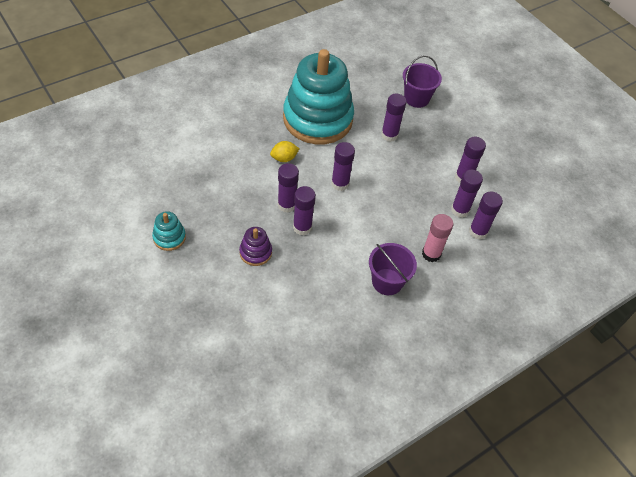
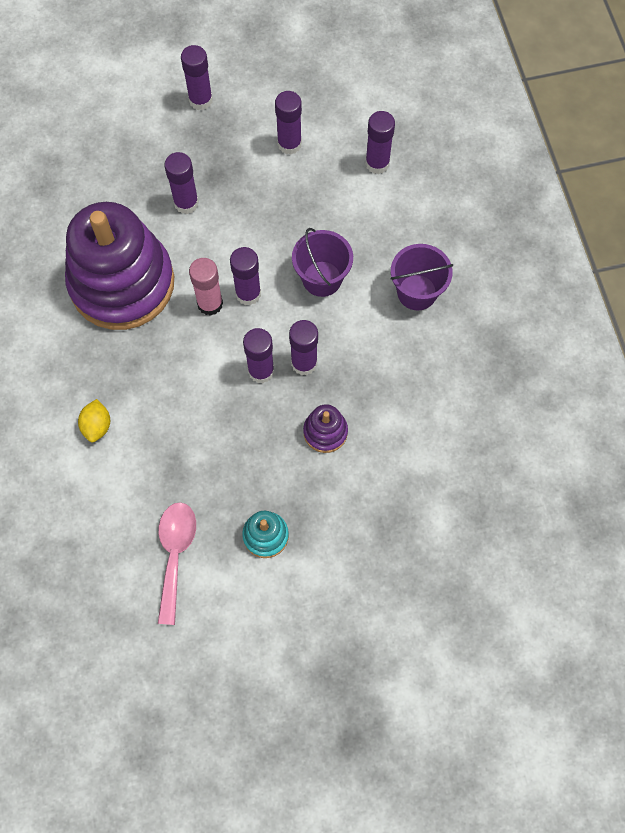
camera: 65 degrees left, 15 degrees up
(143, 193) = (175, 554): none -> pink spoon
(284, 158) = (179, 350): yellow lemon -> yellow lemon (97, 426)
(317, 119) = (122, 283): turquoise stacking toy -> purple stacking toy
(416, 98) = (132, 144): purple bucket -> purple bucket (322, 279)
(431, 254) = (392, 228): pink glue stick -> pink glue stick (210, 304)
(460, 210) = (338, 169): purple glue stick -> purple glue stick (200, 100)

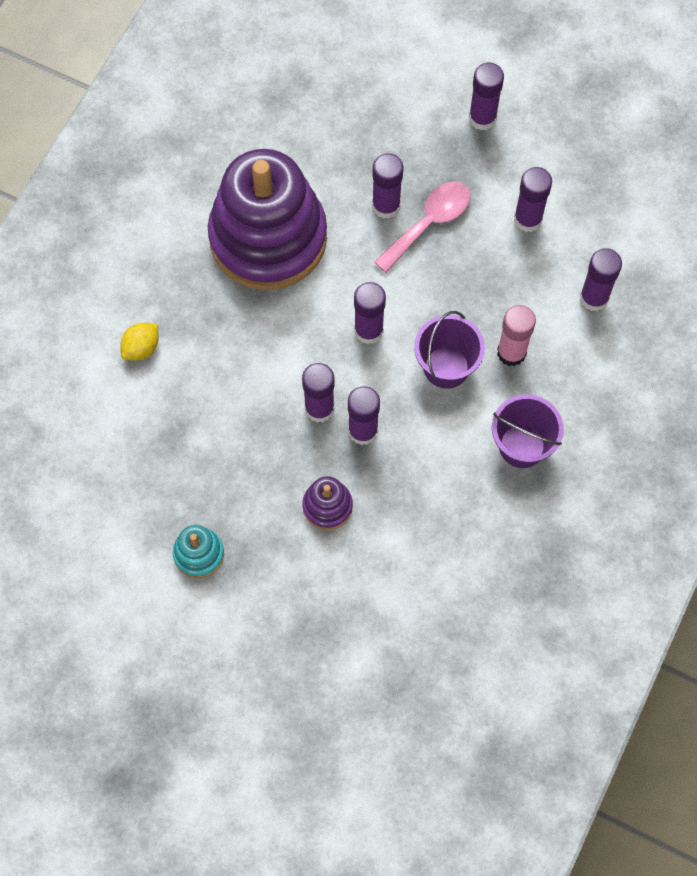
camera: 40 degrees right, 0 degrees up
(175, 554) = (112, 508): pink spoon -> pink spoon (429, 223)
(210, 304) = (327, 314): pink glue stick -> pink glue stick (511, 352)

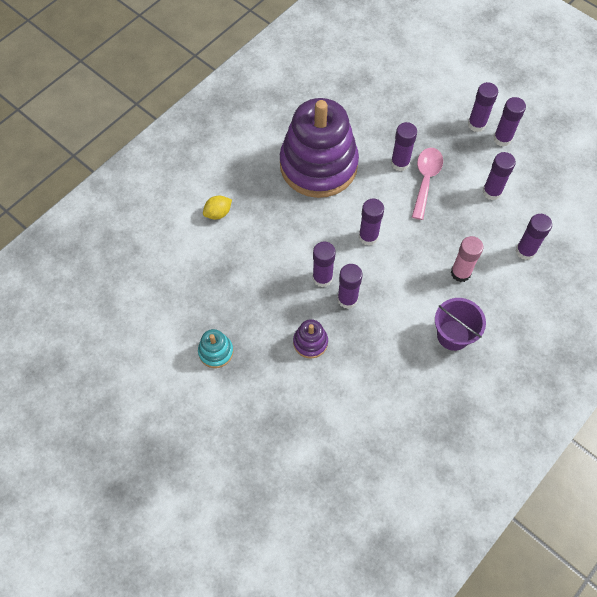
camera: 15 degrees right, 5 degrees down
(429, 223) = (425, 179): pink spoon -> pink spoon turned 45 degrees counterclockwise
(446, 367) = (414, 272): purple bucket -> none
(524, 132) = (502, 139): none -> purple glue stick

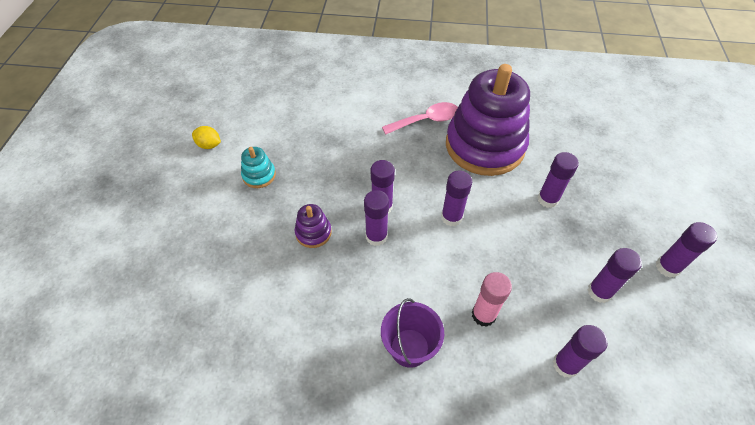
camera: 55 degrees right, 10 degrees down
(218, 213) = (381, 111): yellow lemon -> yellow lemon (209, 145)
(425, 179) = (552, 228): pink spoon -> pink spoon (426, 120)
(476, 124) = (656, 236): purple glue stick -> none

